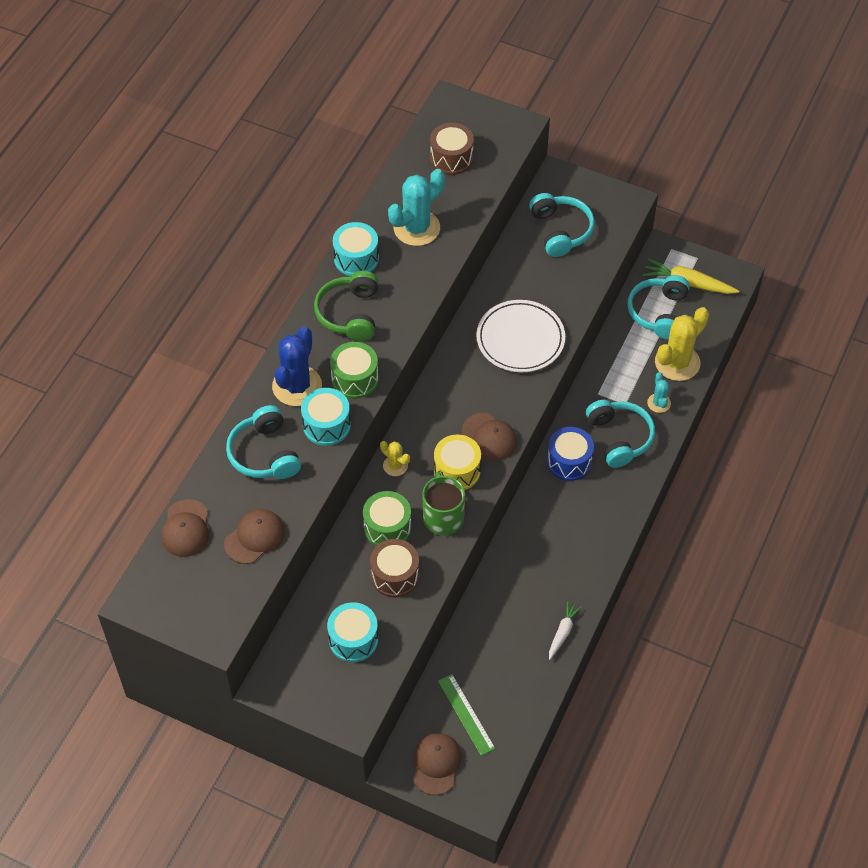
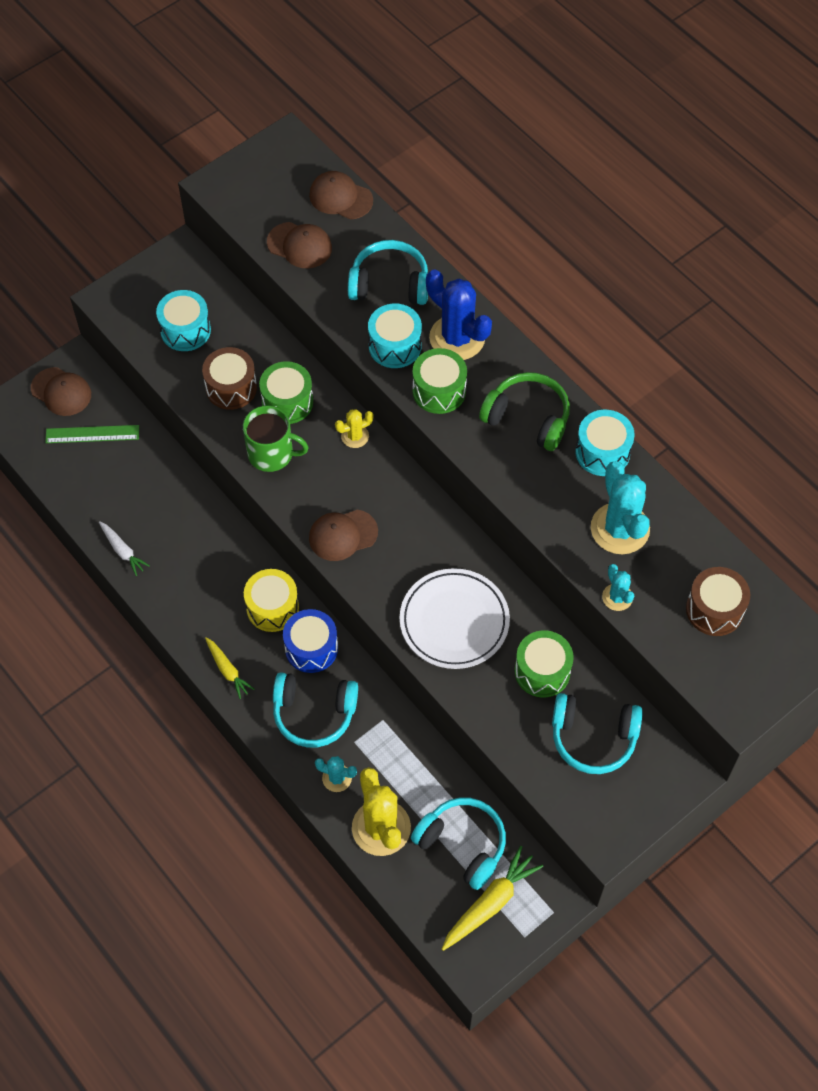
camera: 115 degrees right, 5 degrees up
(255, 537) = (299, 245): brown cap -> brown cap turned 45 degrees counterclockwise
(457, 471) = (318, 488): yellow drum -> yellow drum (272, 608)
(473, 212) = (617, 597): none -> turquoise cactus
(528, 275) = (542, 671): none -> green drum
(620, 508) = (228, 670): none -> yellow carrot

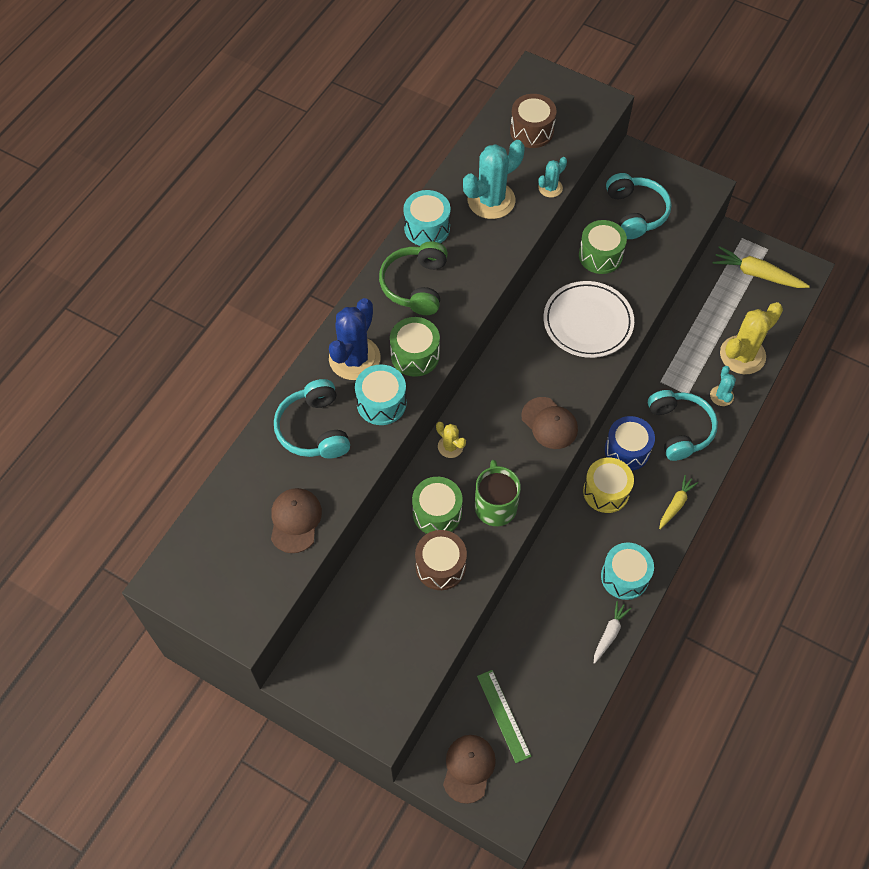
camera: 110 degrees left, 0 degrees up
(185, 330) = (392, 633): turquoise drum -> turquoise drum (624, 577)
(340, 197) = (224, 505): brown cap -> none
(462, 844) = (726, 302): turquoise headphones -> none

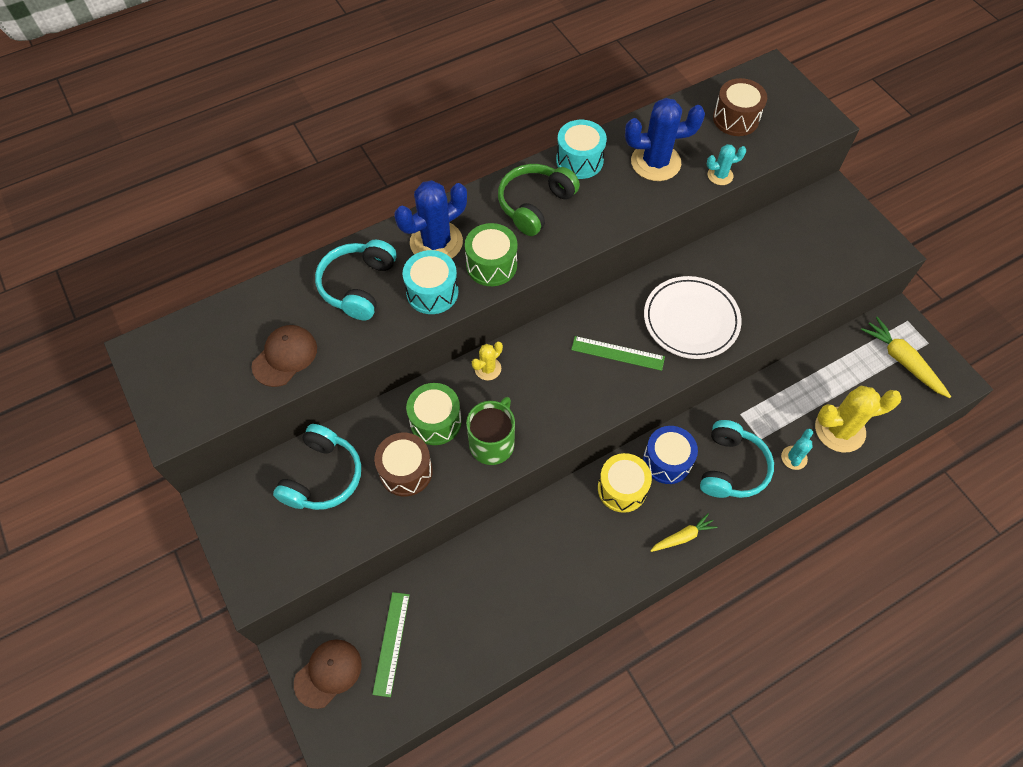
camera: 30 degrees right, 0 degrees up
(450, 446) = (488, 369): yellow cactus -> yellow cactus turned 60 degrees clockwise
(491, 200) = (655, 162): turquoise cactus -> blue cactus
(547, 379) = (617, 353): none -> green ruler
(549, 423) = (593, 394): brown cap -> none
(600, 256) = (742, 266): green drum -> none
(609, 633) = (539, 624): white carrot -> none
(624, 577) = (588, 578): turquoise drum -> none
(635, 213) = (803, 243): turquoise headphones -> turquoise headphones (323, 476)

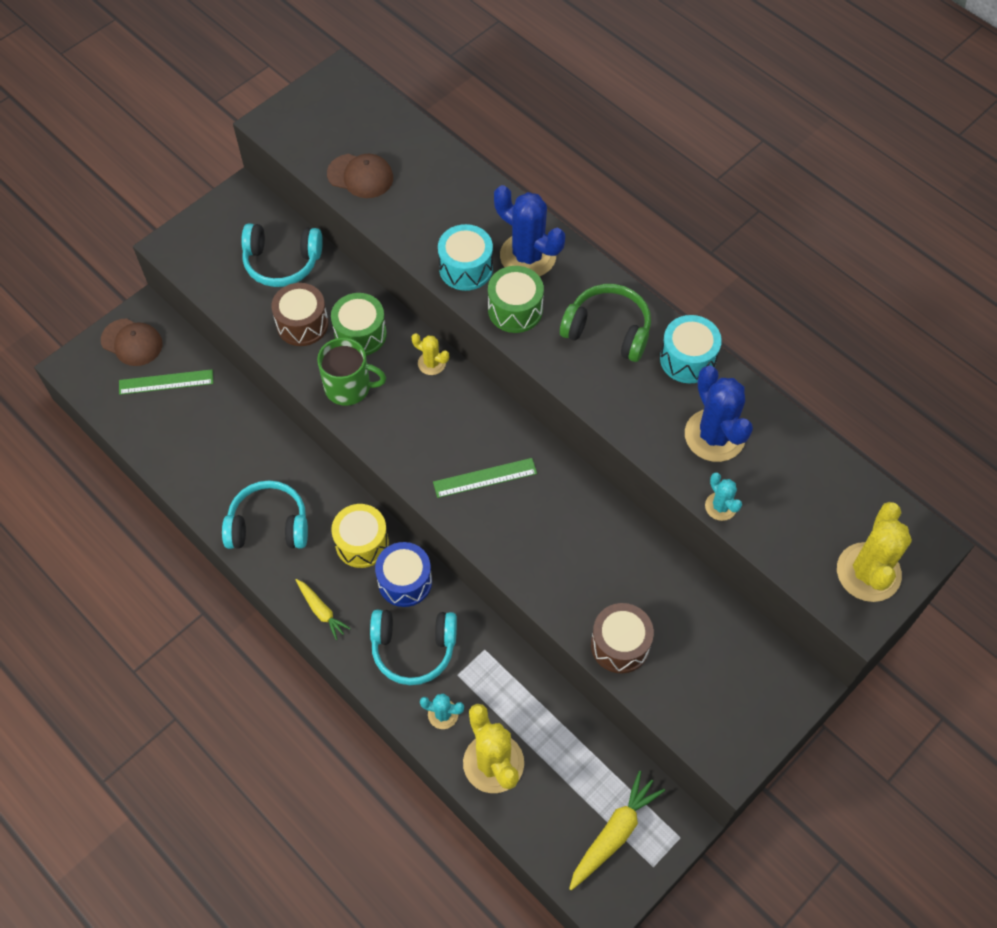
camera: 75 degrees right, 0 degrees up
(358, 286) = (454, 207): turquoise headphones -> turquoise headphones (269, 525)
(617, 353) = (485, 478): green ruler -> green ruler turned 75 degrees clockwise
(691, 320) = (551, 543): white plate -> none
(735, 119) = (821, 511): brown drum -> brown drum (620, 645)
(790, 108) = (868, 572): none -> yellow cactus

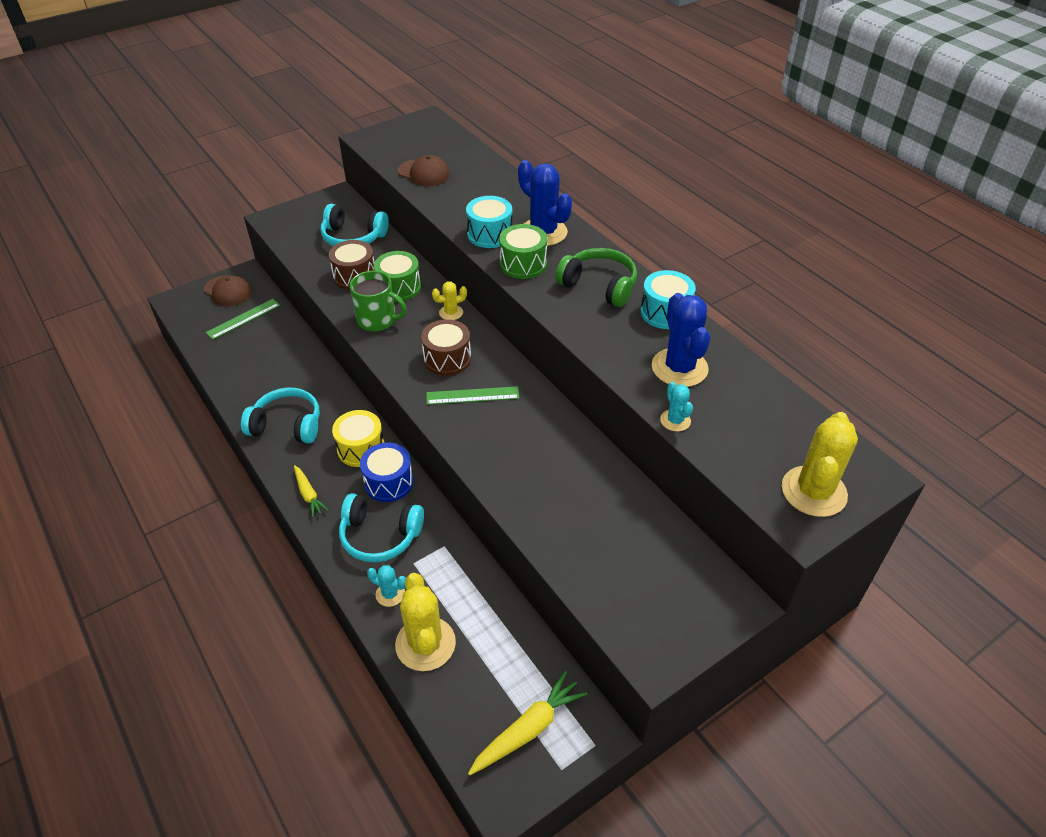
camera: 10 degrees right, 15 degrees down
(166, 382) = (243, 319): green ruler -> green ruler turned 45 degrees counterclockwise
(431, 363) = (451, 313): yellow cactus -> yellow cactus turned 60 degrees counterclockwise
(620, 645) = (563, 541): brown drum -> brown drum (447, 359)

